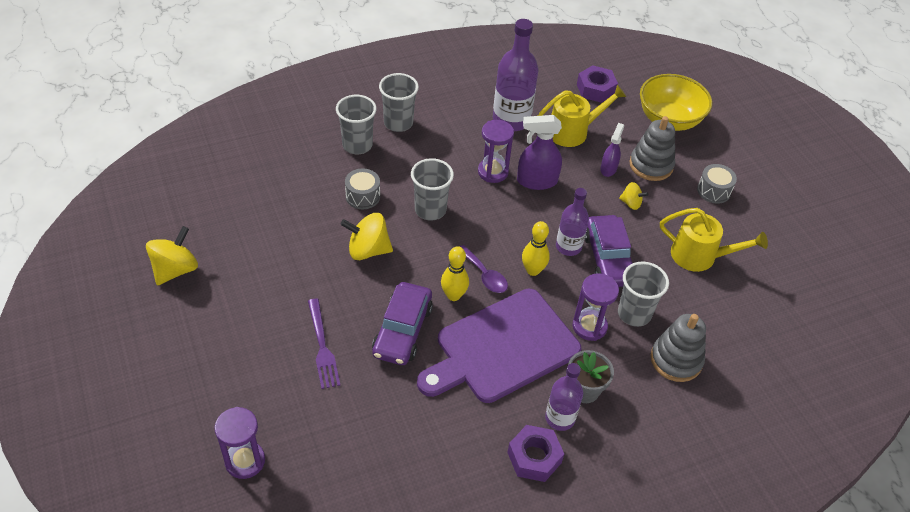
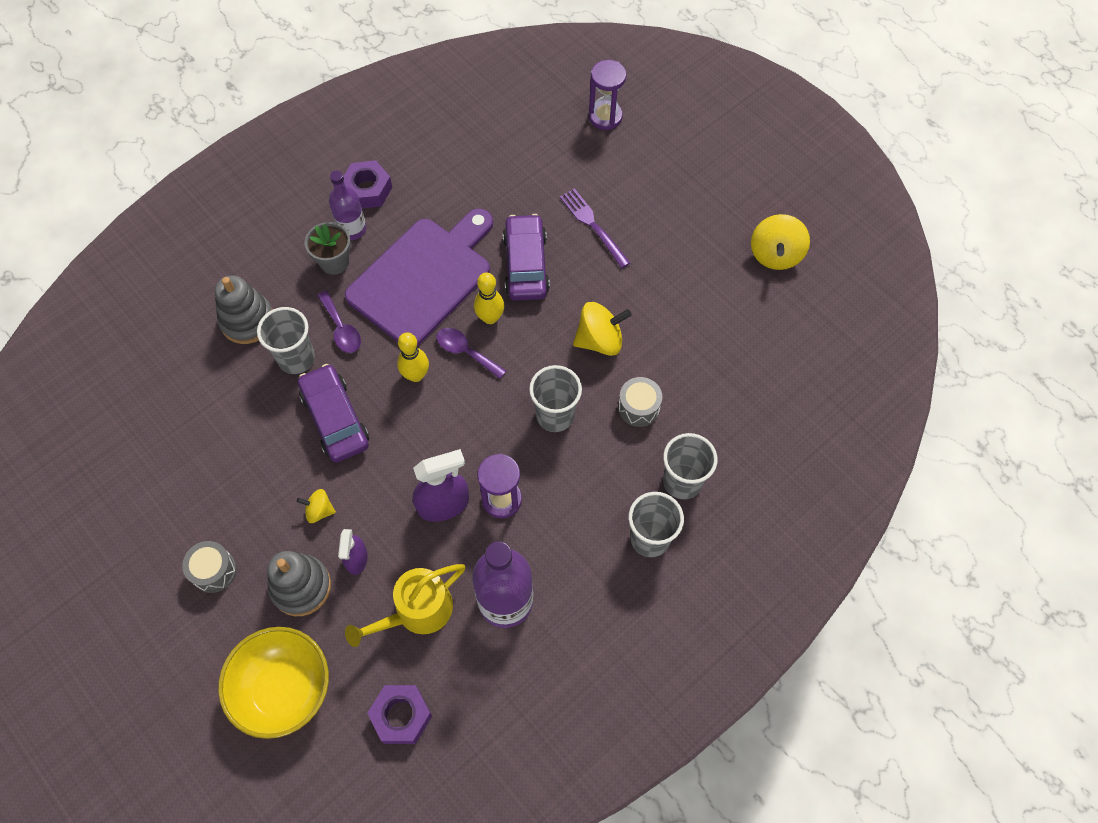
camera: 165 degrees right, 15 degrees up
(568, 247) = (383, 419): purple bottle -> none
(589, 326) = (341, 329): purple hourglass -> purple spoon
(699, 256) = (228, 459): yellow watering can -> none

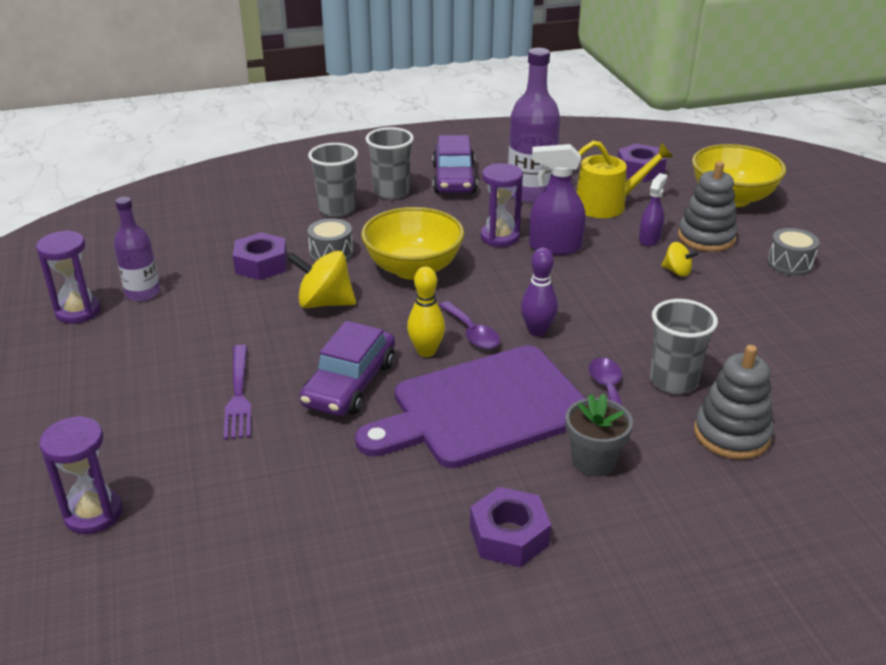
camera: 155 degrees left, 30 degrees down
(335, 418) = (641, 323): purple car -> purple car (454, 179)
(352, 229) = (553, 491): purple bottle -> purple bottle (142, 293)
(416, 375) = (537, 331): yellow bowling pin -> purple bowling pin
(555, 415) = (413, 268): grey cup -> yellow bowl
(686, 367) = (261, 264): none -> purple nut
(775, 254) = (78, 311): yellow spinning top -> purple hourglass

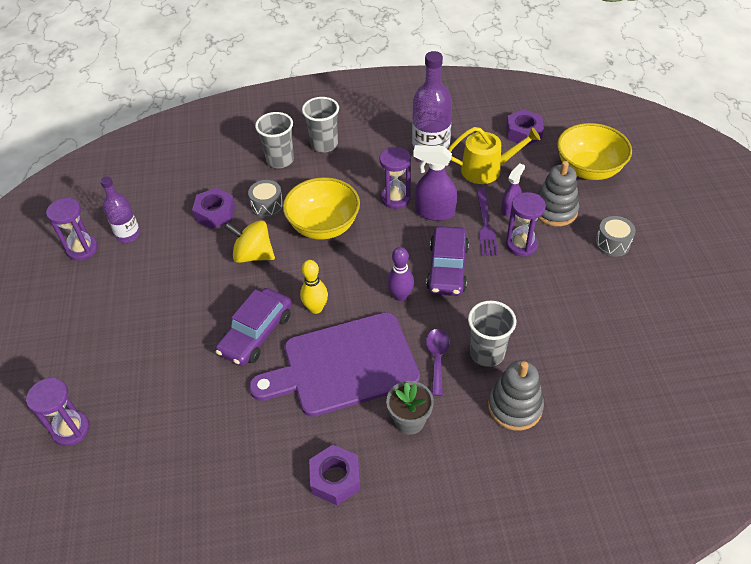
camera: 10 degrees right, 15 degrees up
(238, 395) = (179, 337): purple fork -> purple fork (485, 225)
(454, 179) = (375, 133): purple car -> purple car (447, 268)
(472, 333) = (352, 293): purple spoon -> none
(677, 271) = (521, 245): yellow spinning top -> purple hourglass

